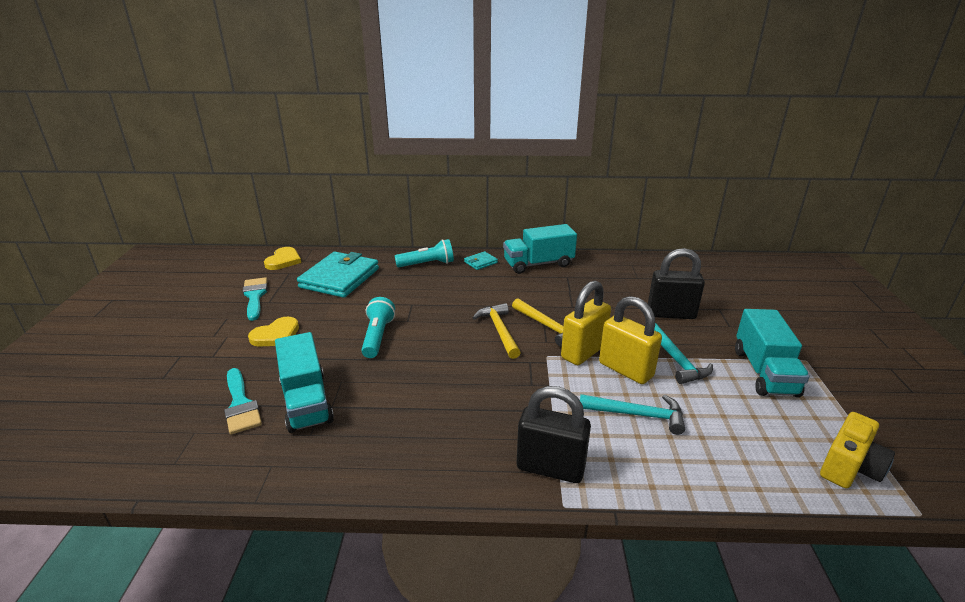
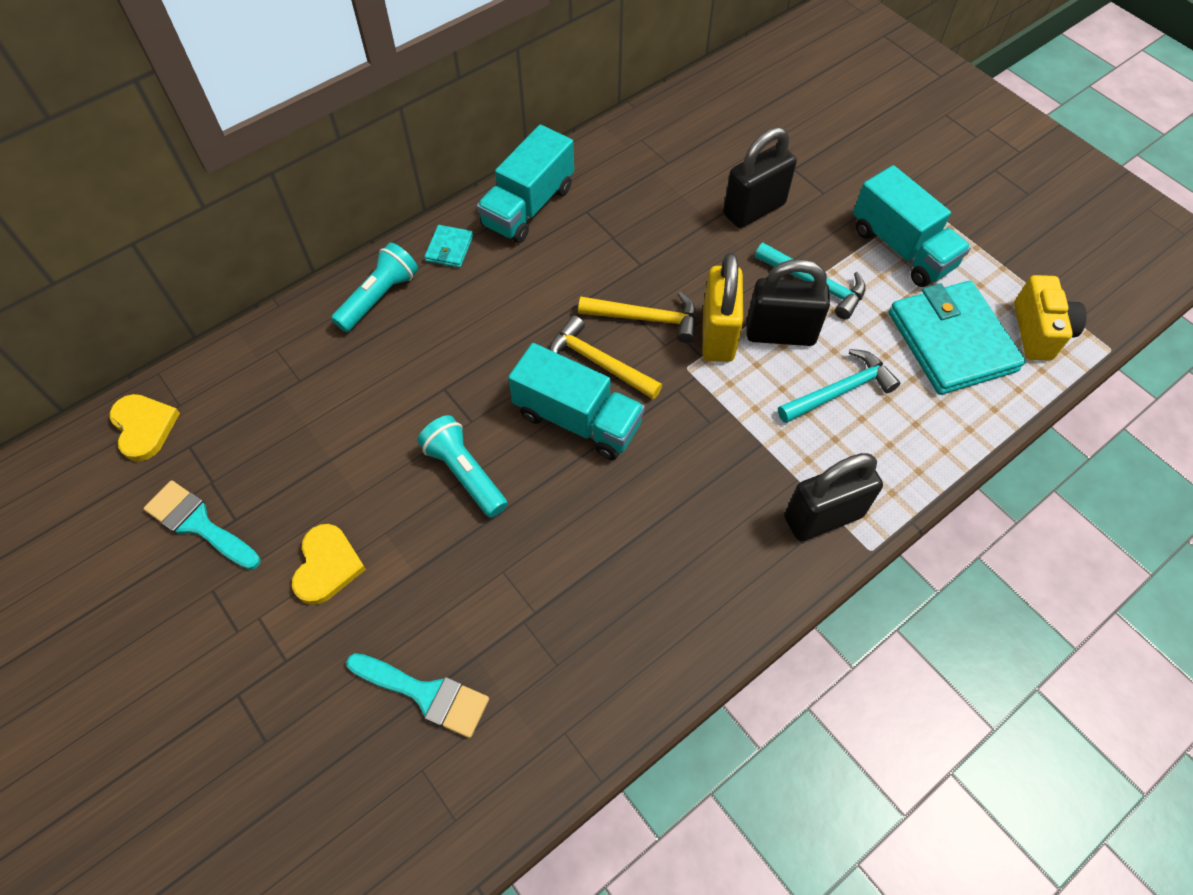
camera: 40 degrees left, 30 degrees up
(306, 401) = (498, 629): turquoise truck -> turquoise truck (577, 419)
(340, 278) = (283, 405): turquoise wallet -> turquoise wallet (951, 341)
(625, 370) = (780, 333): yellow padlock -> black padlock

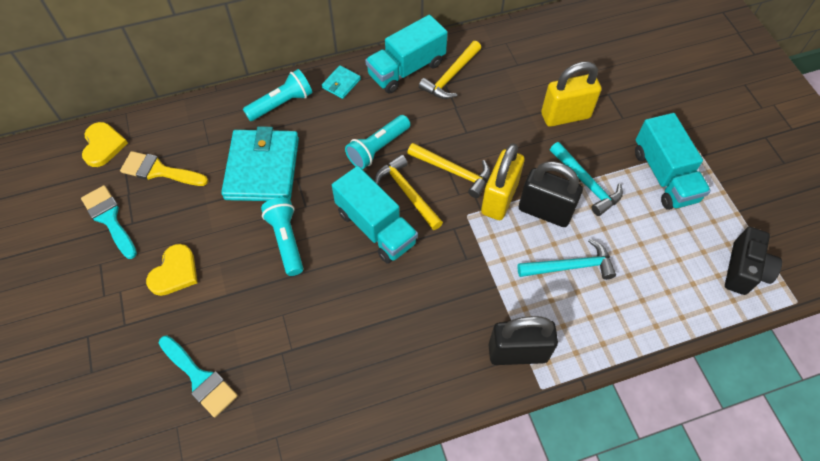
camera: 20 degrees right, 0 degrees up
(243, 437) = (159, 171): none -> yellow brush
(535, 318) = (378, 148): none -> turquoise flashlight
(590, 200) = (450, 76): none -> yellow hammer
(754, 209) = (565, 115): black padlock -> yellow padlock
(951, 341) = (672, 256): turquoise wallet -> turquoise wallet (262, 168)
(1039, 331) = (744, 270): yellow camera -> black camera

